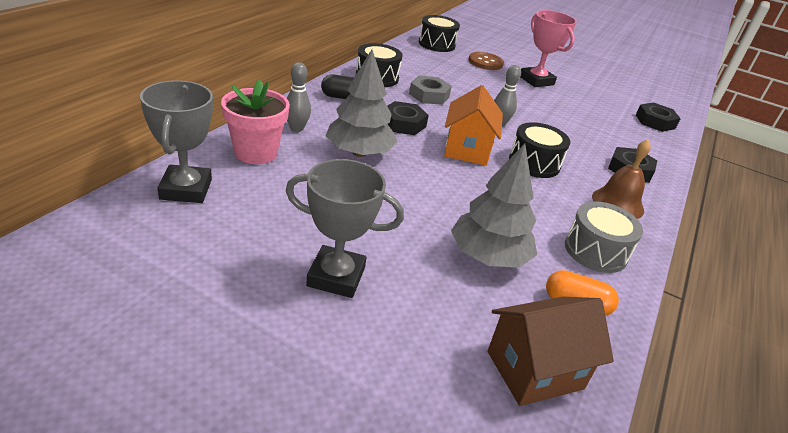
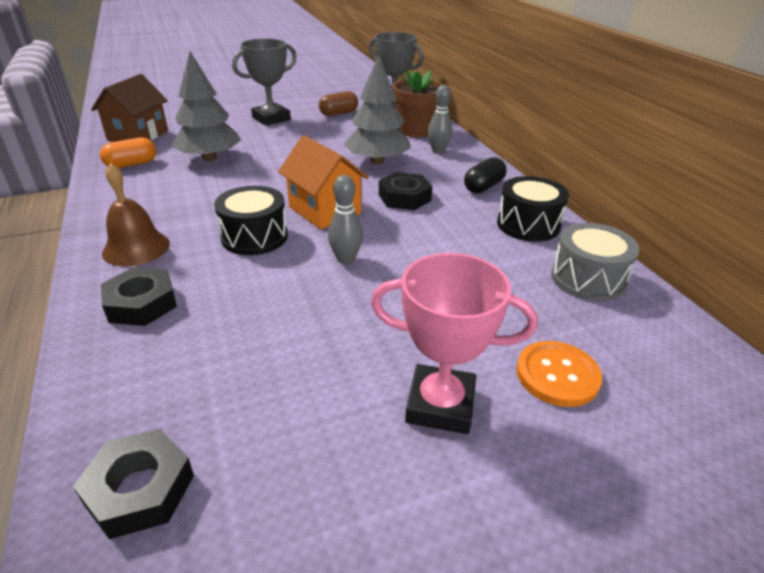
camera: 135 degrees right, 0 degrees up
(253, 226) = (339, 113): none -> brown capsule
(256, 152) = (415, 131): pink flower pot -> brown flower pot
(429, 95) = (457, 241): grey nut -> none
(436, 44) = (666, 350): black drum -> none
(485, 62) = (557, 375): brown button -> orange button
(595, 251) = (135, 197): grey drum -> grey drum (587, 279)

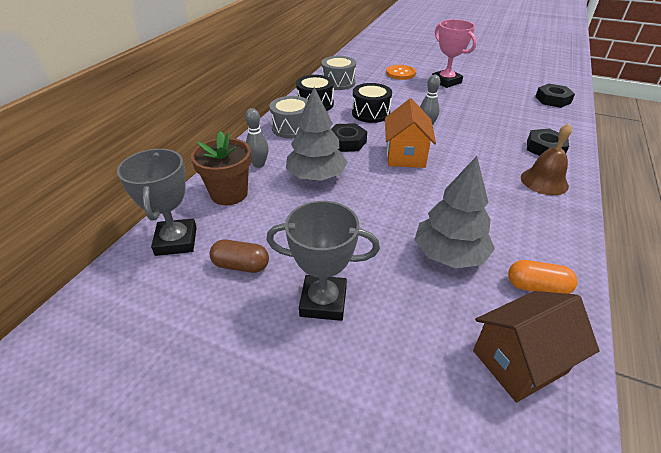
camera: 135 degrees left, 5 degrees up
(254, 237) = (464, 157): black drum -> black drum (370, 113)
(483, 187) = (292, 128): black capsule -> grey drum

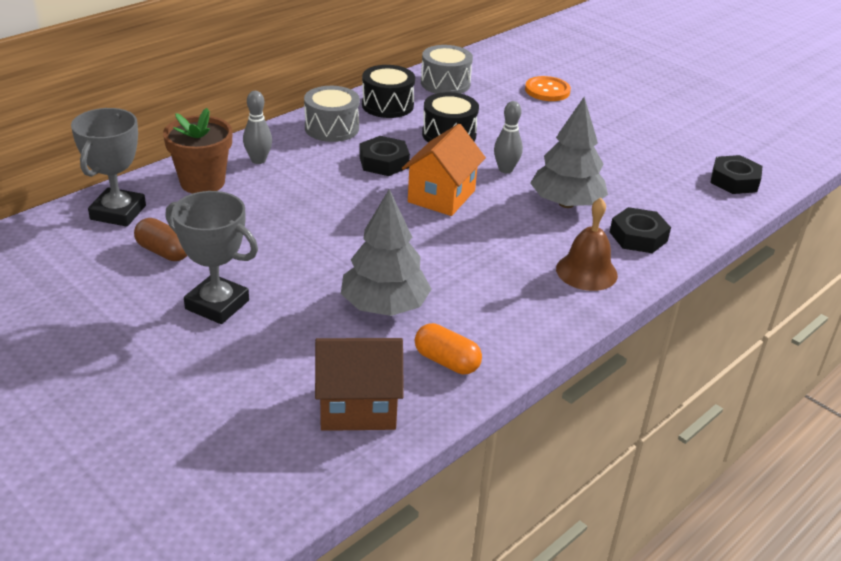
camera: 20 degrees right, 5 degrees down
(316, 176) = (312, 191): grey tree -> grey tree (566, 203)
(446, 82) = (602, 118): pink trophy -> none

